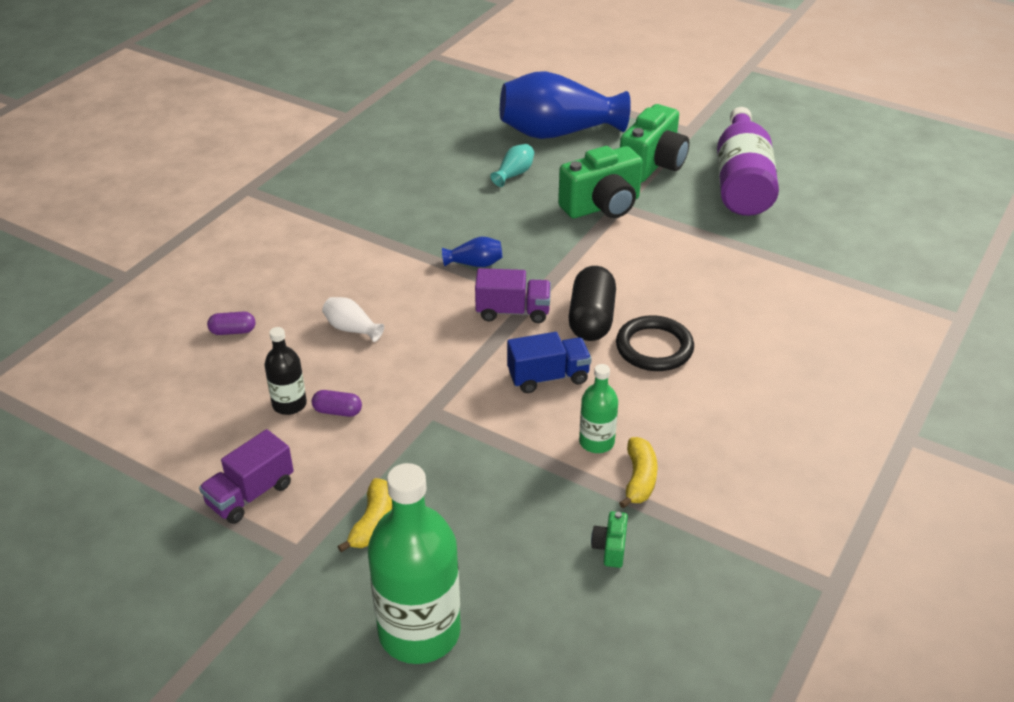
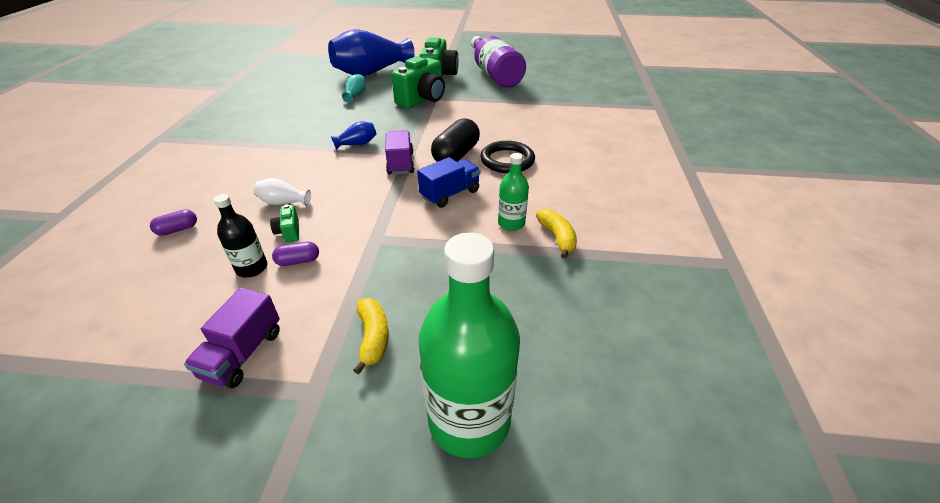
camera: 25 degrees left, 0 degrees up
(513, 311) = (400, 163): purple truck -> purple truck turned 75 degrees counterclockwise
(591, 319) = (456, 155): black capsule -> black capsule turned 45 degrees clockwise
(610, 548) = (573, 290): green camera -> green camera (289, 232)

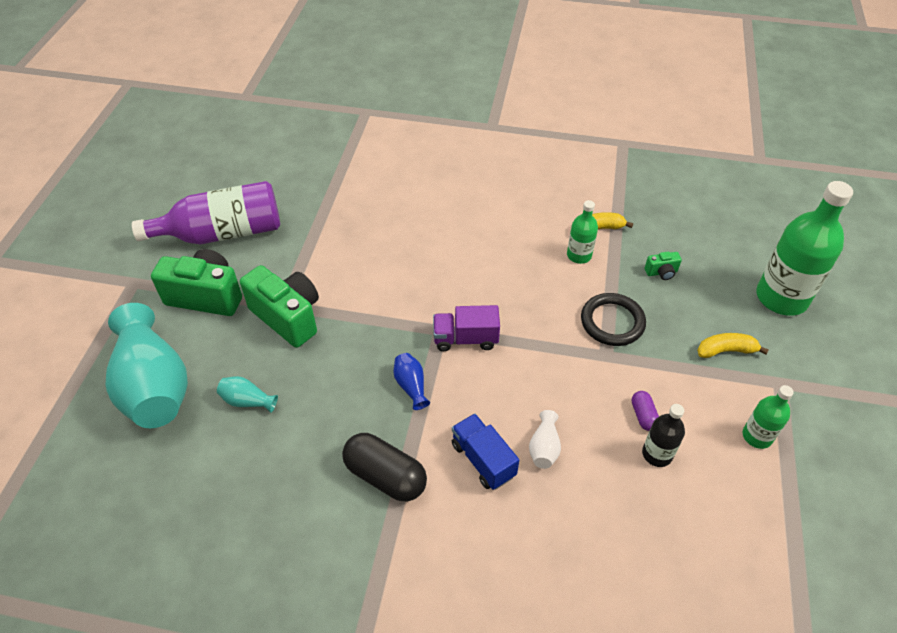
camera: 85 degrees left, 10 degrees up
(177, 229) = (599, 550): purple capsule -> none
(243, 353) = (757, 436): purple truck -> green bottle
(289, 232) = (599, 432): green camera -> green camera (661, 272)
(371, 72) = (154, 386): blue vase -> turquoise vase
(450, 194) = (530, 296): blue truck -> blue truck (483, 460)
(456, 155) = (451, 287): black capsule -> black capsule (385, 476)
(507, 160) = (467, 246): black ring -> black ring (612, 322)

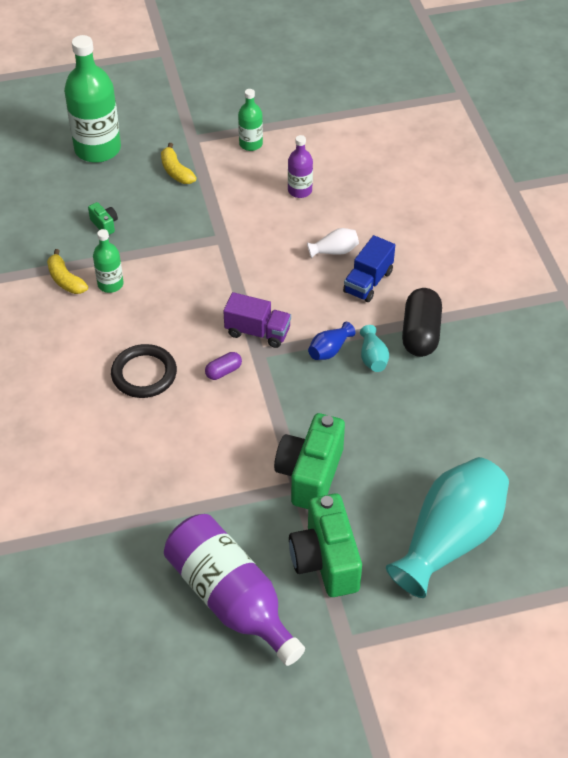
camera: 115 degrees left, 0 degrees up
(247, 401) = (417, 457): turquoise vase -> turquoise vase (373, 358)
(465, 339) = (257, 332): purple truck -> purple truck turned 45 degrees counterclockwise
(612, 322) = (183, 243): black ring -> black ring (144, 374)
(643, 415) = (270, 204): purple capsule -> purple capsule (223, 371)
(657, 454) = (300, 190): black bottle -> purple bottle

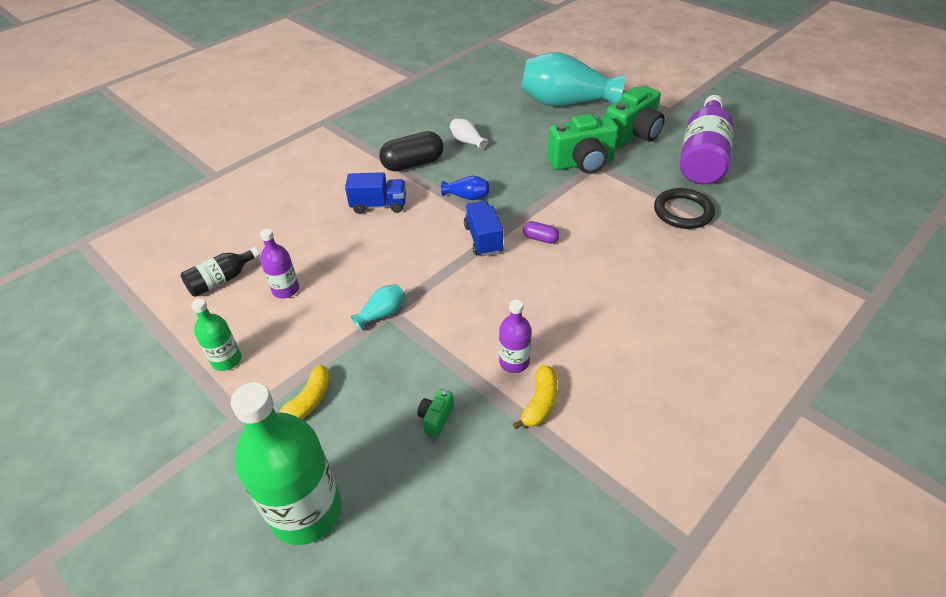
camera: 120 degrees left, 5 degrees down
(110, 284) = (514, 362): green bottle -> purple bottle
(144, 374) = (589, 281): black ring -> black ring (683, 212)
(257, 332) = (483, 239): purple truck -> blue truck
(334, 251) = (355, 236): white vase -> white vase (467, 142)
(343, 159) = (221, 280): none -> black bottle
(373, 358) = (455, 175): turquoise vase -> turquoise vase (382, 314)

